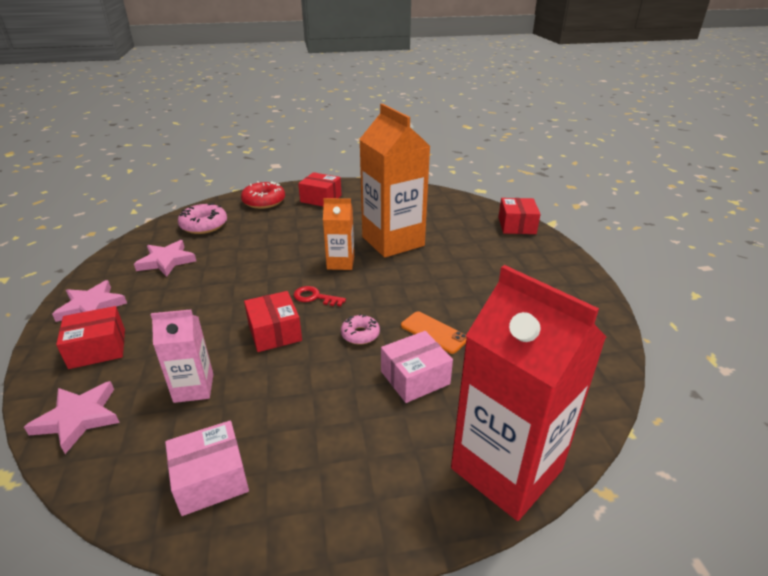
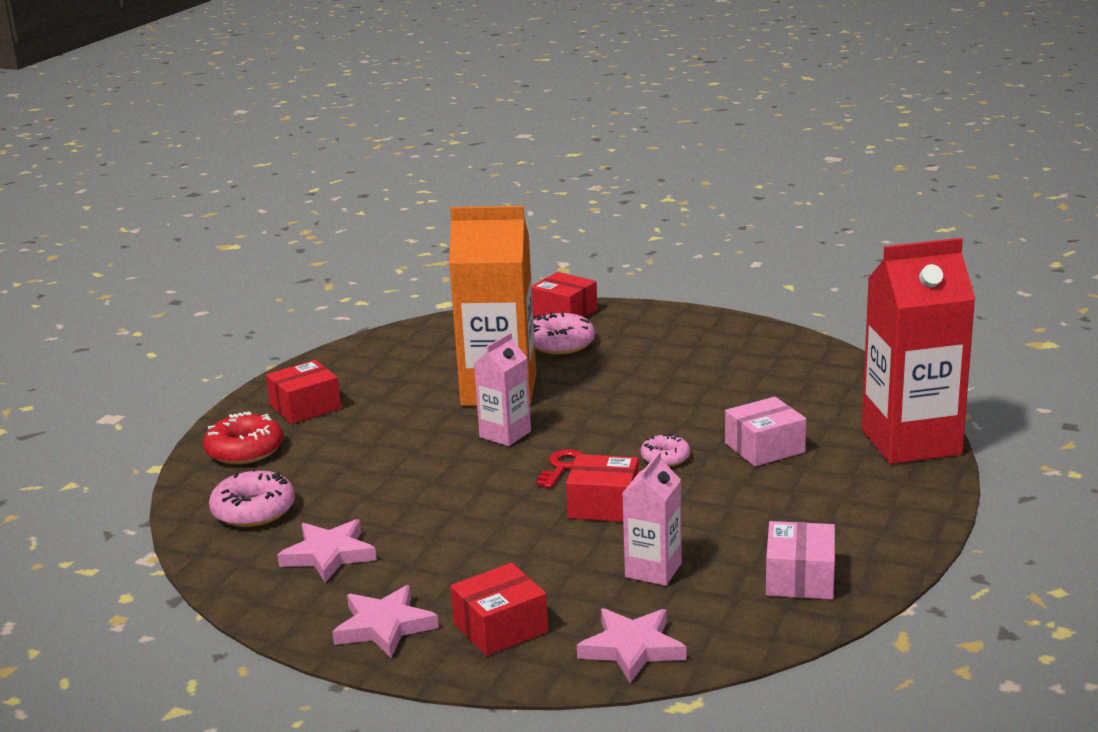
camera: 55 degrees left, 10 degrees down
(97, 348) = (500, 627): red box -> red box turned 45 degrees clockwise
(314, 297) = (561, 467): red key -> red key turned 150 degrees clockwise
(340, 263) = (505, 434): orange carton -> pink carton
(415, 378) = (764, 448): pink box -> pink box turned 60 degrees clockwise
(434, 332) = (707, 419): orange phone -> none
(475, 239) = (560, 344): none -> pink donut

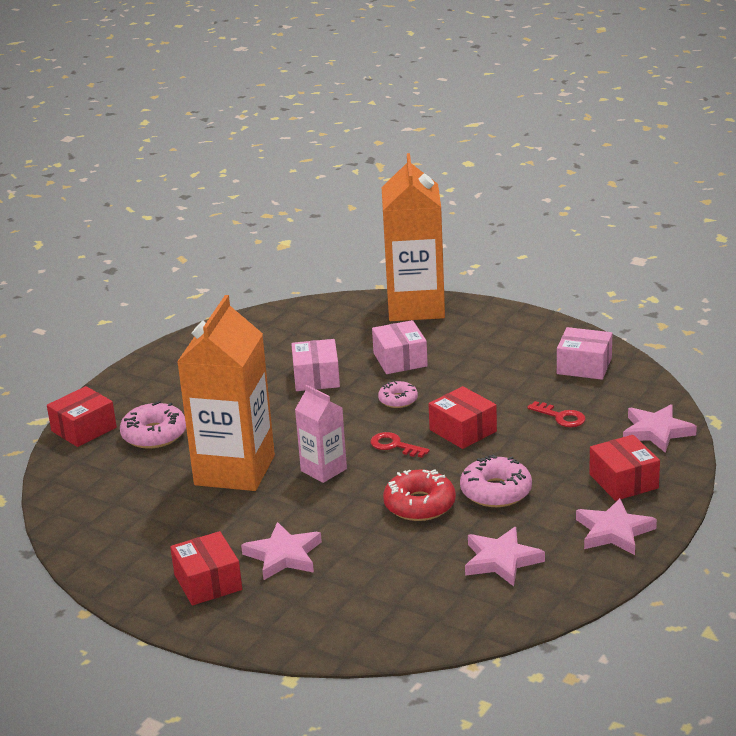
camera: 80 degrees left, 5 degrees up
(245, 450) = (286, 617): red donut -> red donut (419, 505)
(254, 510) = (410, 605): pink donut -> pink donut (496, 491)
(346, 435) = (283, 555): none -> pink star
(603, 505) = (463, 430): red box -> red box turned 60 degrees counterclockwise
(653, 570) = (561, 417): pink carton -> red key
(702, 405) = (316, 377): none -> pink box
(911, 442) = (415, 307): red carton -> orange carton

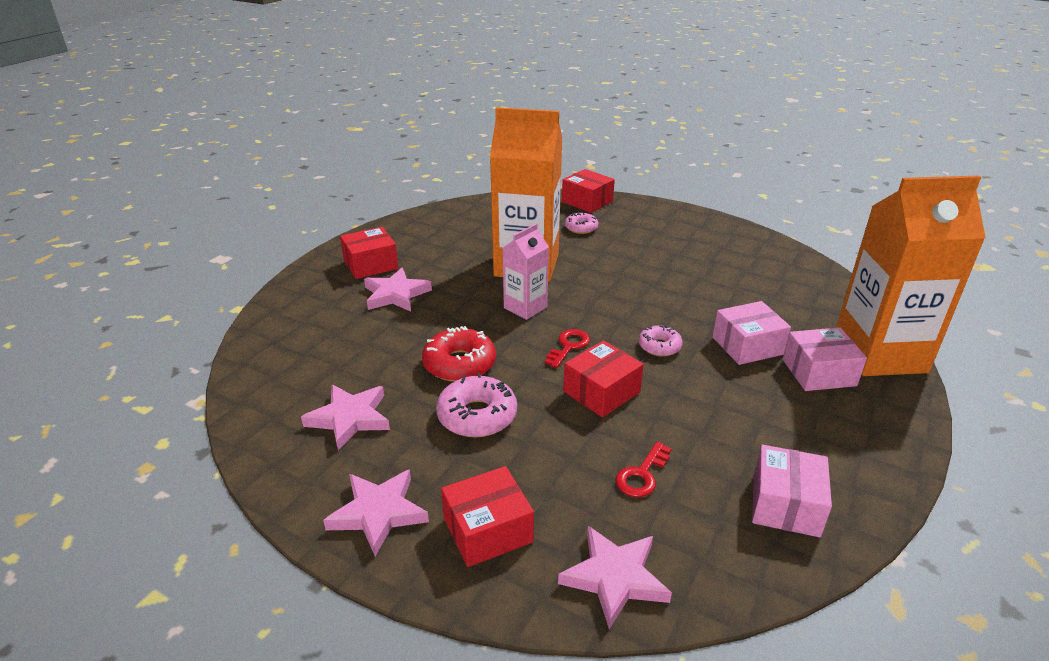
camera: 85 degrees right, 5 degrees up
(154, 435) = (581, 228): pink donut -> pink donut, size x0.61
(316, 377) = (693, 296): pink box -> pink box (818, 372)

